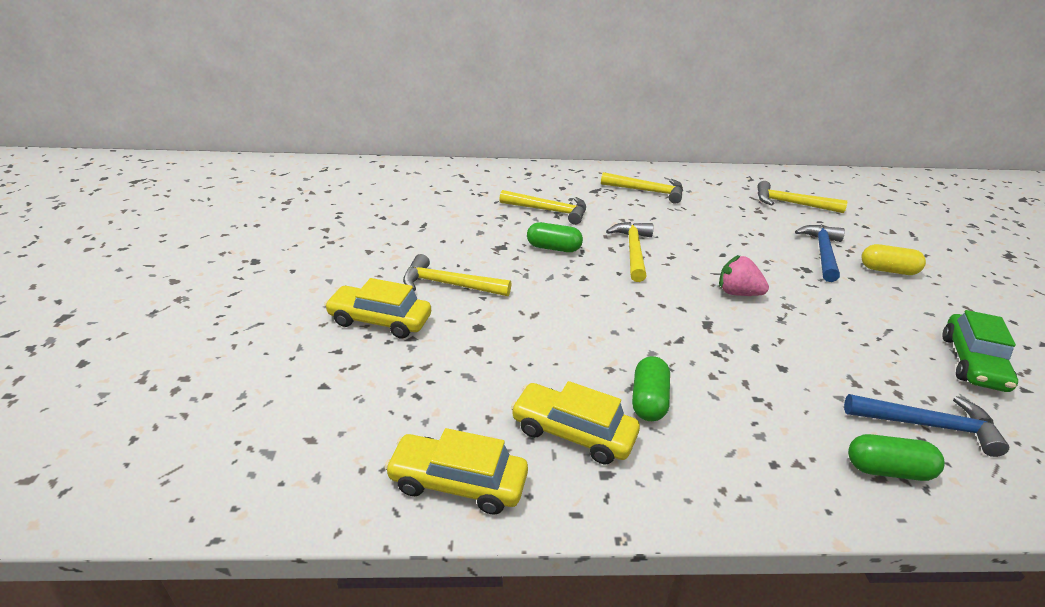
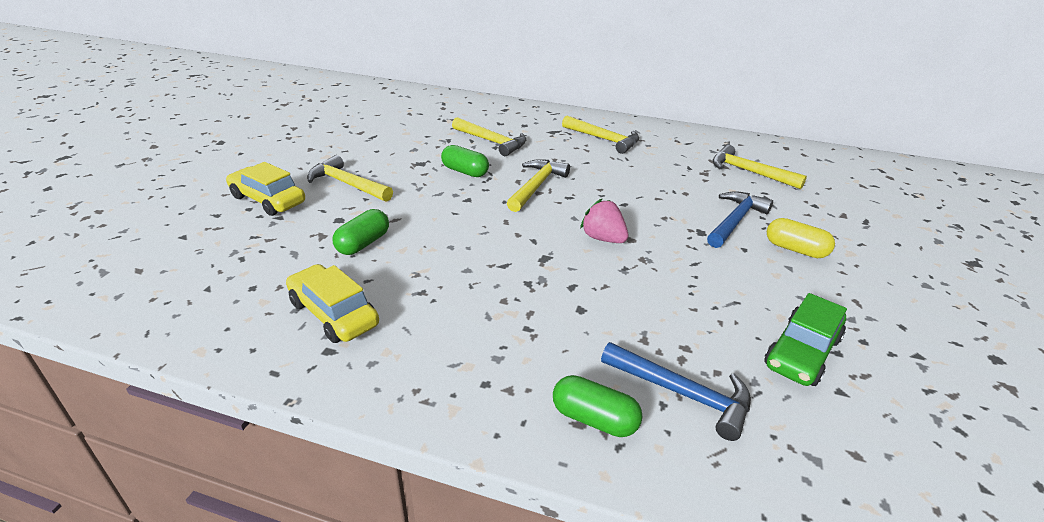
camera: 20 degrees right, 0 degrees up
(458, 482) = (209, 325): yellow car -> none
(648, 400) = (423, 305): green capsule -> green capsule (363, 243)

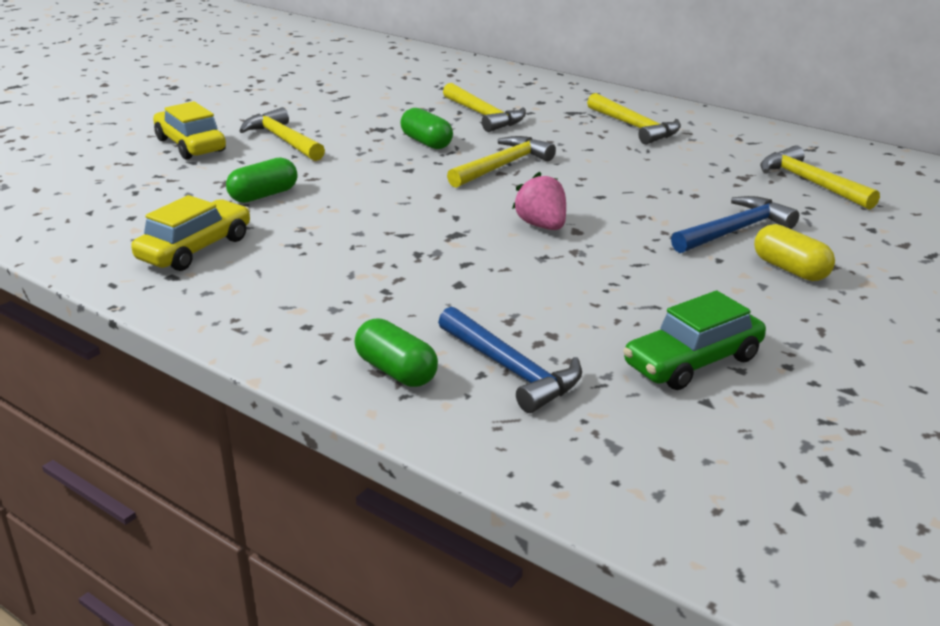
camera: 20 degrees right, 5 degrees down
(333, 313) = (195, 249): yellow car -> yellow car turned 60 degrees clockwise

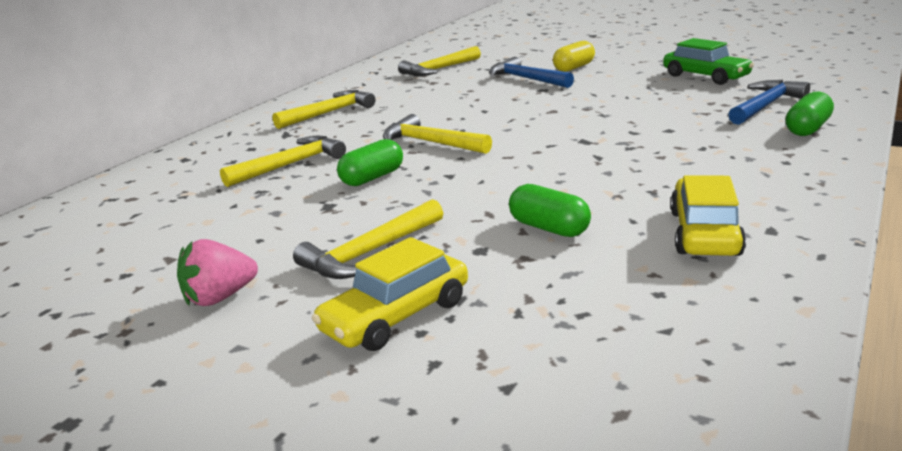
camera: 95 degrees left, 5 degrees down
(195, 249) = (704, 233): yellow car -> yellow car turned 75 degrees clockwise
(542, 226) = (550, 119): pink strawberry -> pink strawberry (220, 297)

